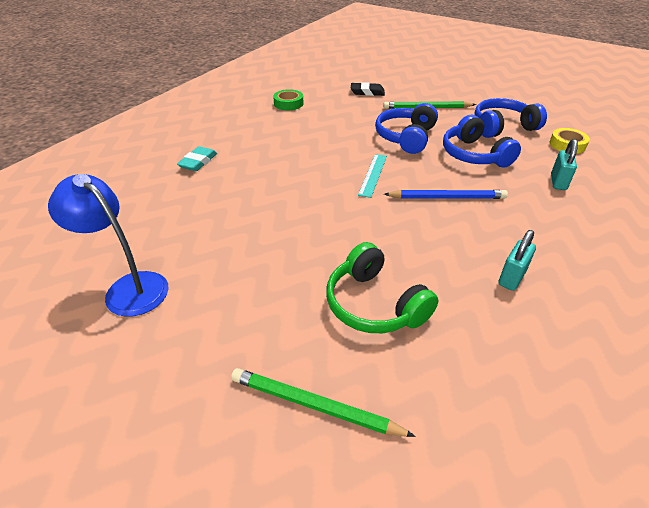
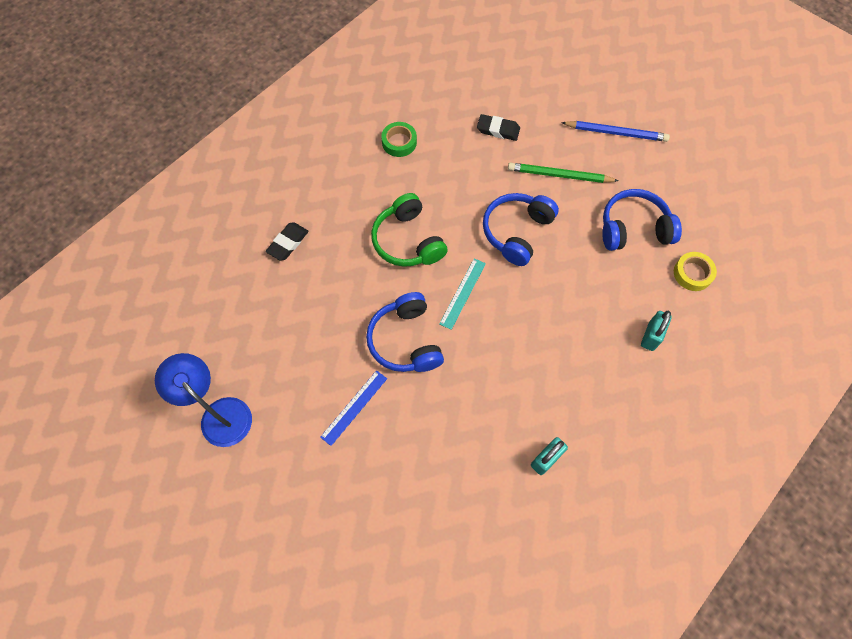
camera: 10 degrees right, 25 degrees up
(198, 162) = (288, 243): turquoise eraser -> black eraser
(286, 263) = (354, 407): none -> blue ruler
(315, 405) = (351, 556): green pencil -> none
(374, 304) = (418, 468): green headphones -> green headphones (408, 241)
(447, 198) = (526, 342): blue pencil -> blue pencil (616, 133)
(474, 155) = (581, 276): blue headphones -> blue headphones (405, 340)

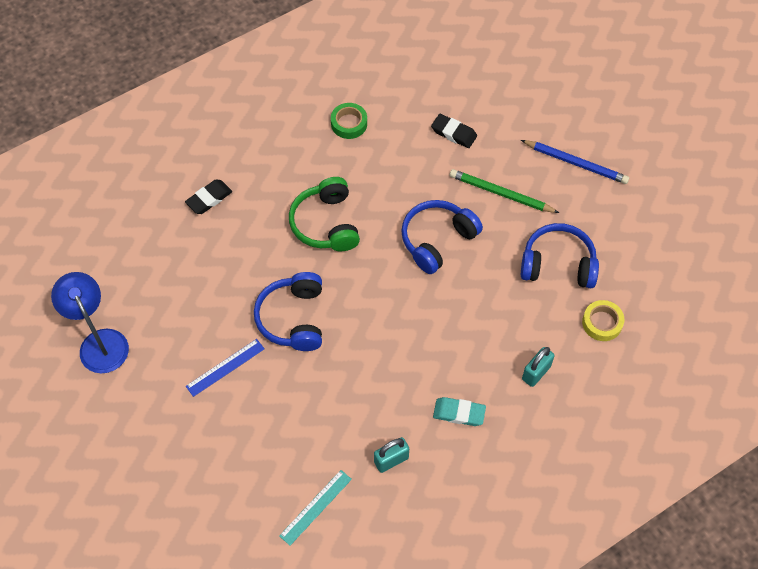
camera: 15 degrees right, 5 degrees down
(462, 293) = (363, 287): turquoise ruler -> turquoise ruler (315, 507)
(594, 394) = (459, 413): none -> turquoise eraser

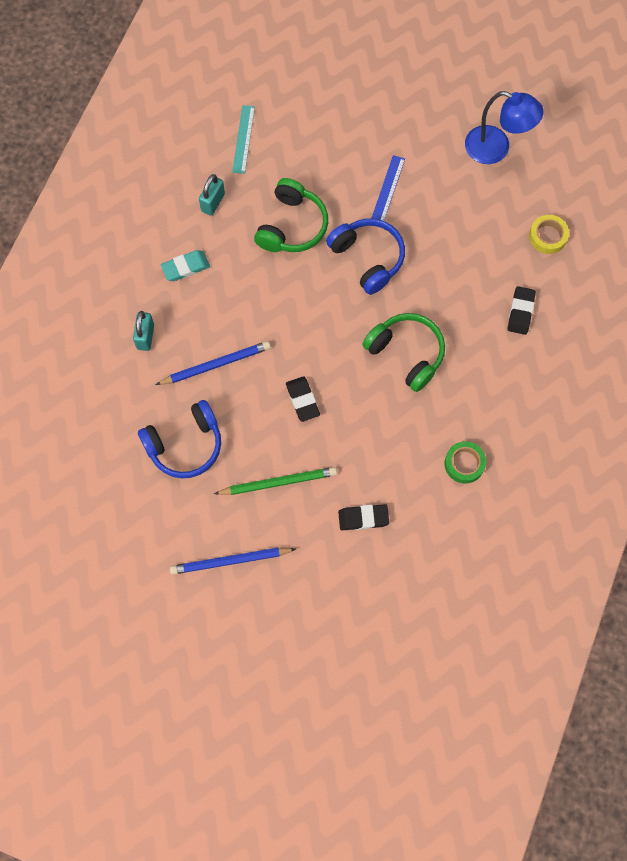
camera: 145 degrees right, 10 degrees up
(335, 390) = (292, 226): none -> green headphones
(437, 240) = (302, 400): blue headphones -> black eraser
(490, 311) = (215, 365): none -> blue pencil
(602, 323) = (116, 414): yellow tape -> yellow tape (547, 236)

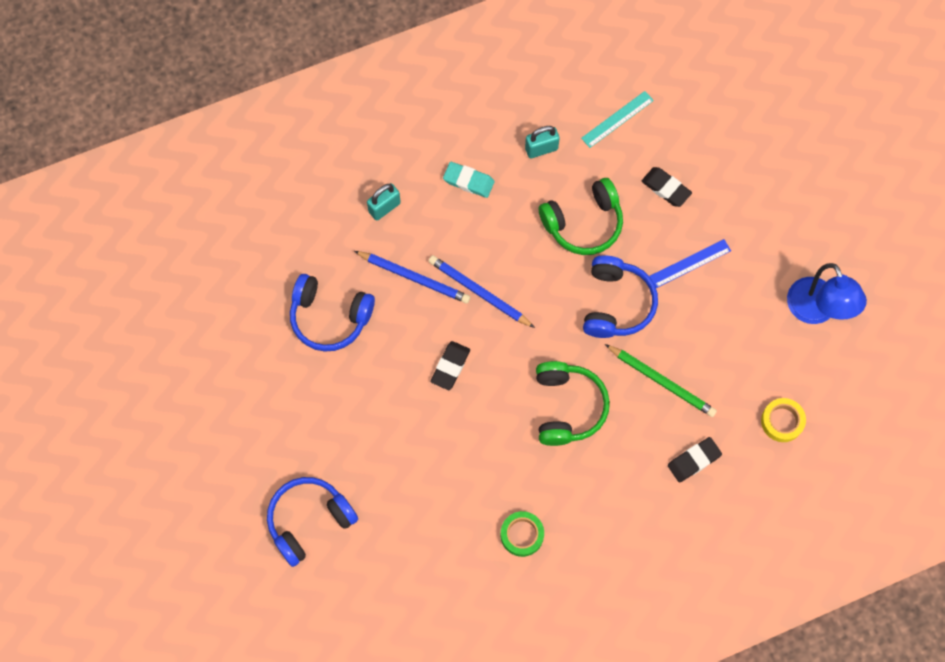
camera: 45 degrees right, 0 degrees up
(230, 561) = (274, 436): blue pencil -> blue pencil (479, 292)
(278, 482) = (367, 411): green pencil -> green pencil (661, 381)
(315, 593) = (309, 521): none -> blue headphones
(363, 518) = (402, 500): black eraser -> black eraser (666, 188)

